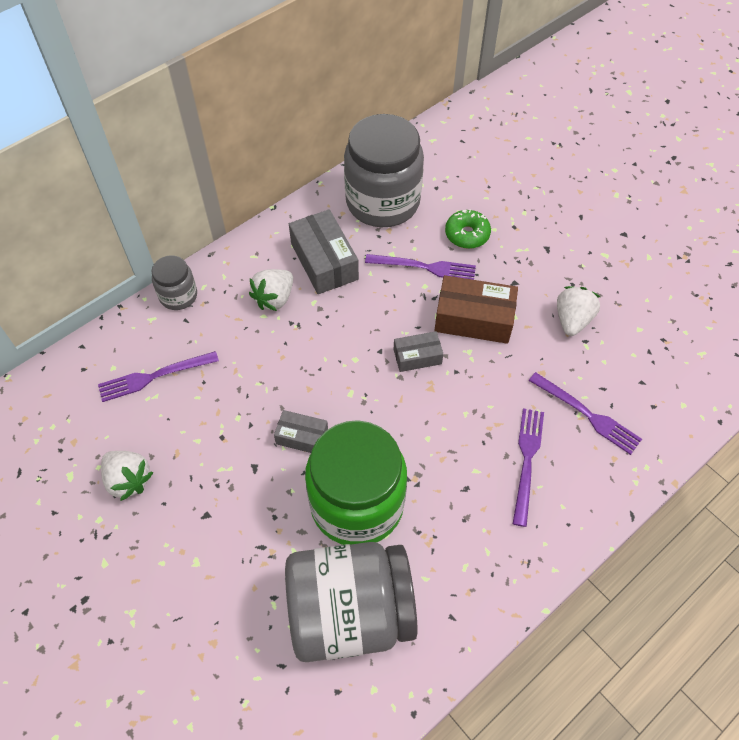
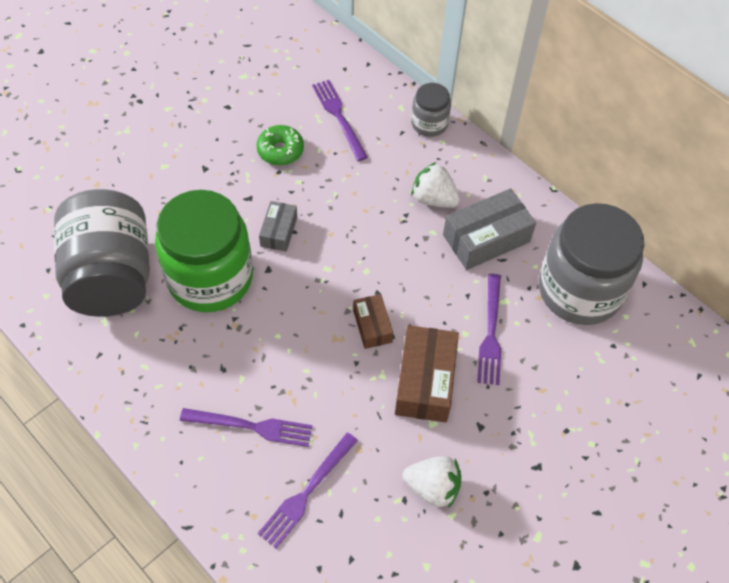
camera: 85 degrees right, 0 degrees up
(129, 480) = (238, 113): white strawberry -> none
(417, 356) = (372, 326): grey box -> brown box
(467, 234) = (545, 377): green donut -> green donut (280, 150)

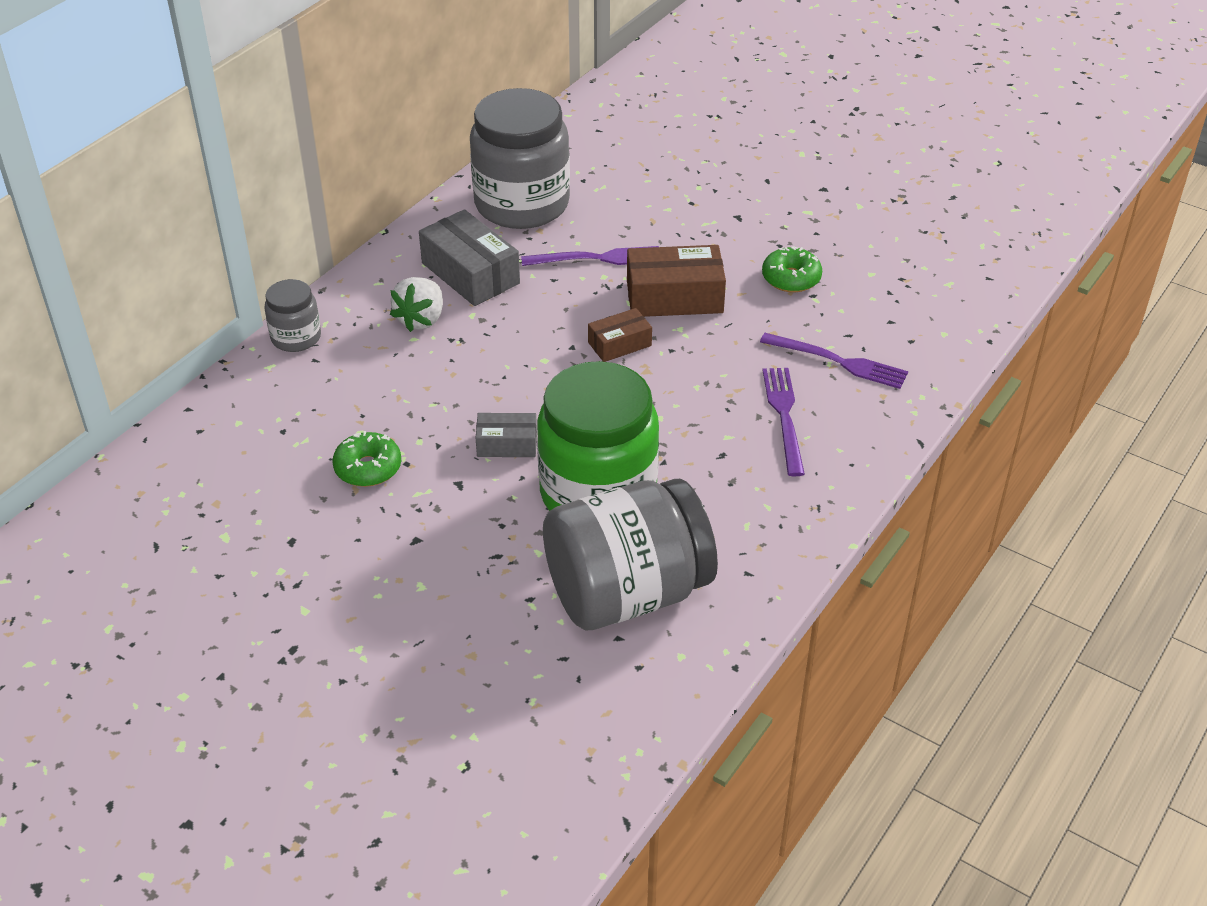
camera: 100 degrees left, 15 degrees down
(339, 117) = (296, 421): purple fork -> none
(433, 487) = (791, 278): white strawberry -> green donut

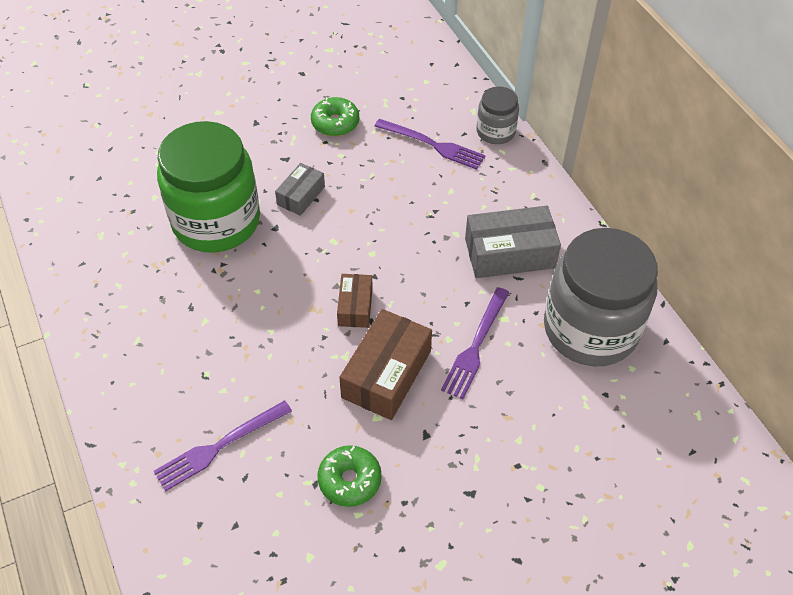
camera: 120 degrees right, 10 degrees up
(421, 319) = (470, 202): white strawberry -> none
(627, 593) = (125, 197): grey jar -> none
(784, 416) = (194, 368): purple fork -> purple fork (433, 145)

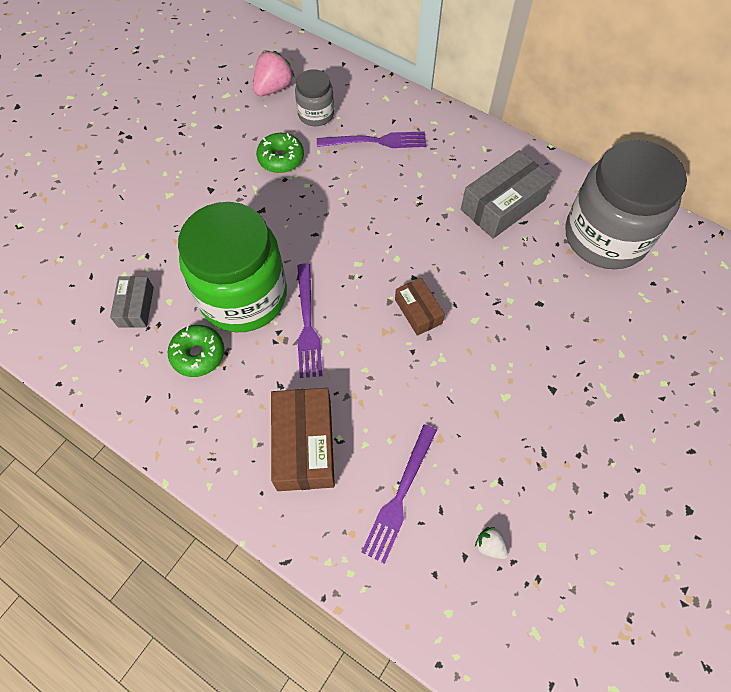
camera: 30 degrees left, 10 degrees up
(263, 529) = (489, 545): none -> white strawberry
(301, 195) = (300, 237): grey box -> grey box (136, 307)
(349, 480) = (525, 462): green donut -> green donut (198, 354)
(375, 60) = (273, 88): none -> pink strawberry
(386, 374) = (485, 355): brown box -> brown box (304, 445)
(475, 346) = (534, 295): purple fork -> purple fork (307, 324)
(495, 132) = (417, 108): grey jar -> grey jar (316, 114)

